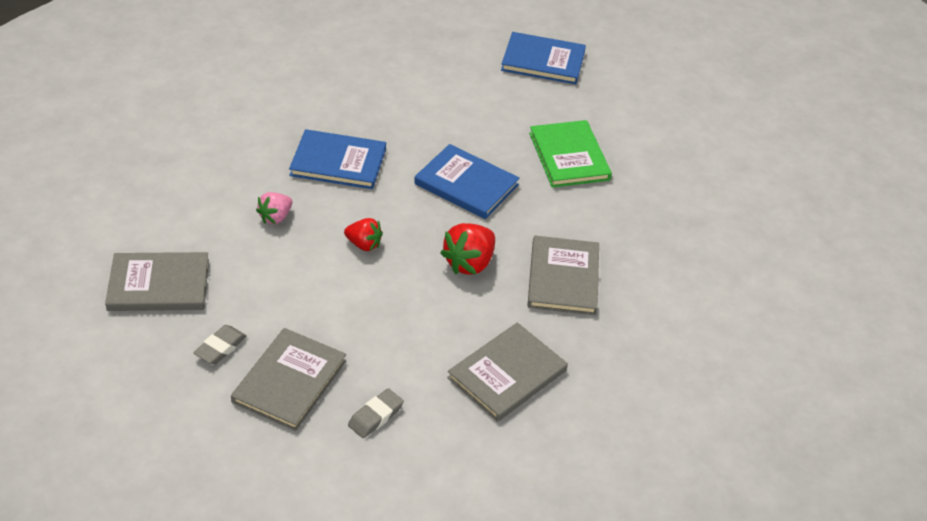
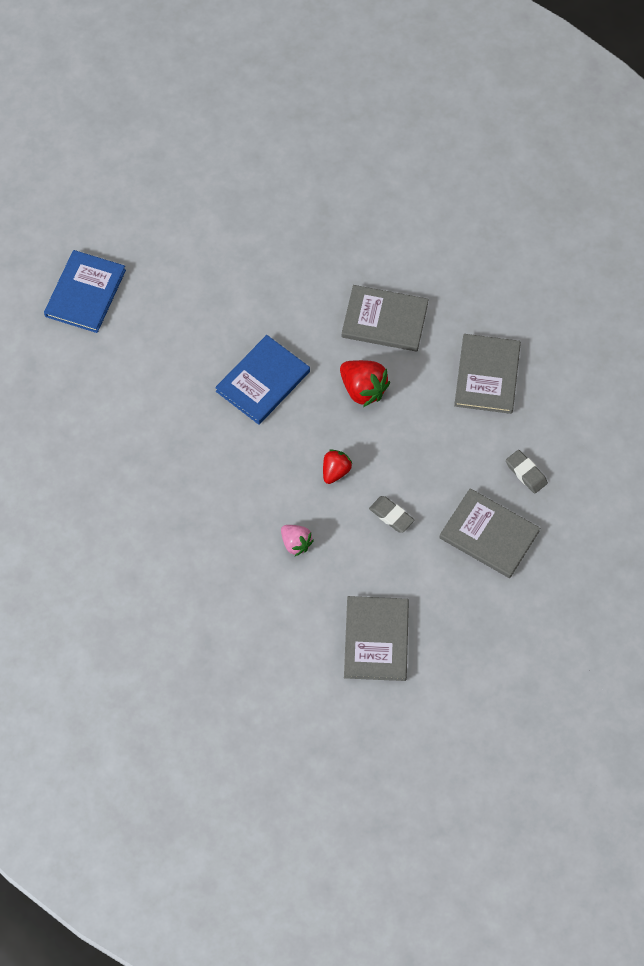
camera: 80 degrees left, 20 degrees up
(220, 348) = (451, 587): grey eraser -> grey eraser (391, 516)
(338, 162) = (223, 487): blue book -> none
(507, 374) = (487, 375): grey book -> grey book turned 45 degrees clockwise
(569, 156) = (231, 292): green book -> none

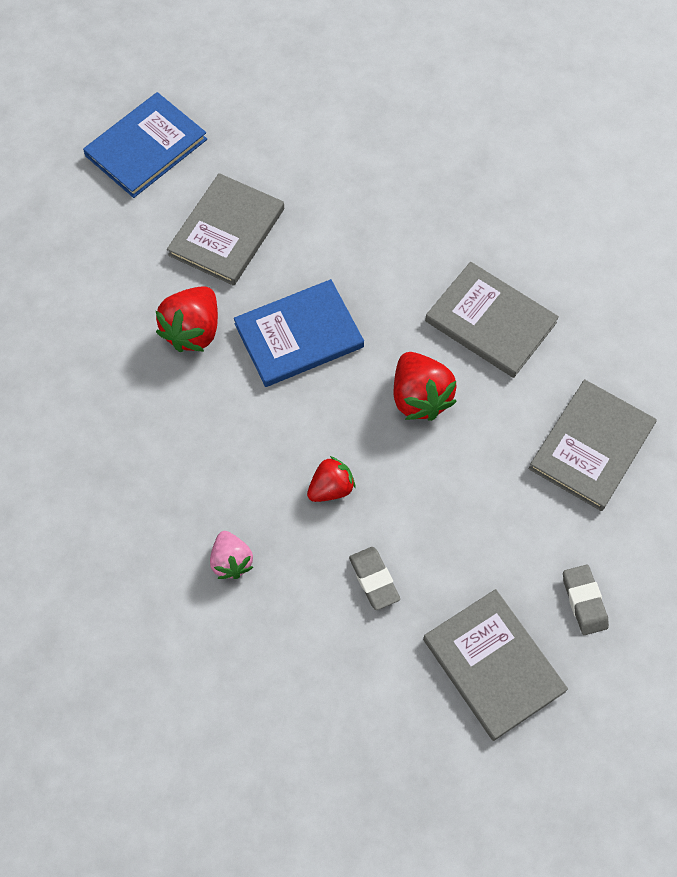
camera: 25 degrees right, 0 degrees up
(190, 407) = (193, 331): none -> red strawberry
(376, 639) = (268, 744): grey book -> grey book (227, 232)

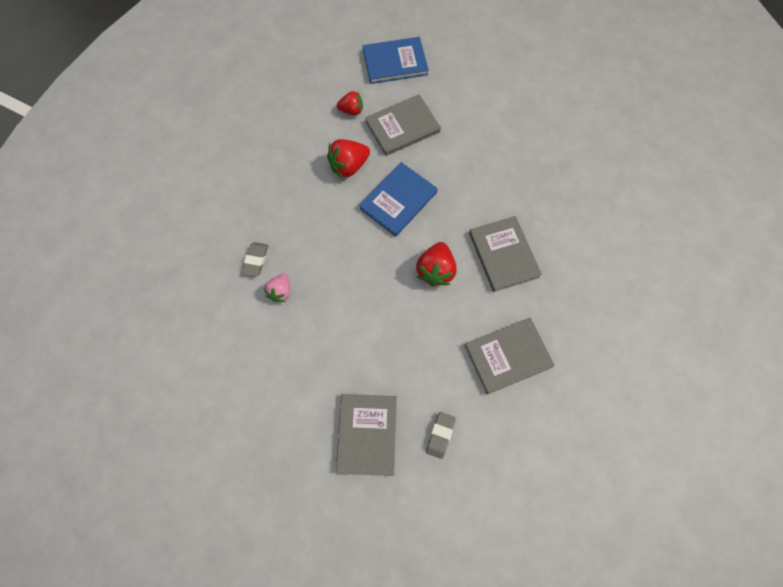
camera: 35 degrees right, 5 degrees up
(299, 336) = (398, 200): blue book -> blue book turned 60 degrees counterclockwise
(331, 488) = (355, 287): red strawberry -> red strawberry (351, 110)
(374, 580) = (341, 348): grey eraser -> grey eraser (256, 260)

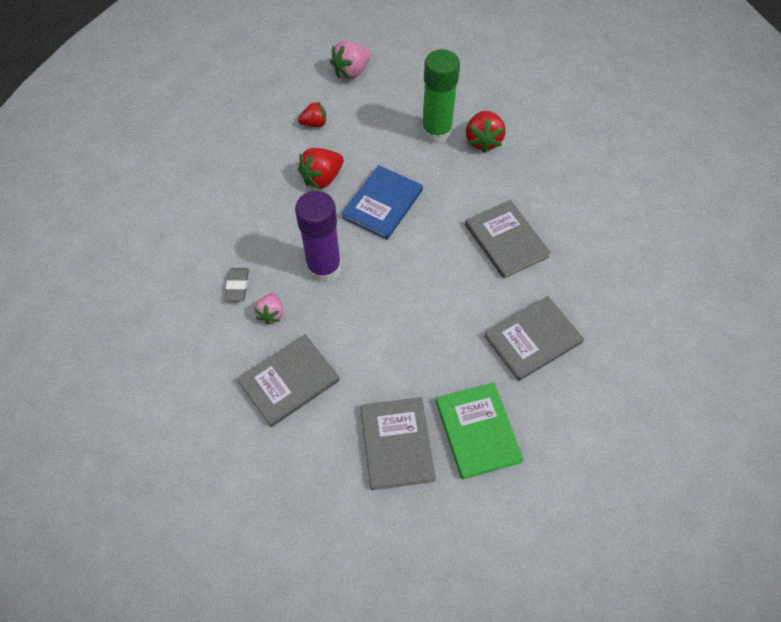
camera: 10 degrees left, 10 degrees down
(334, 255) = (324, 268): none -> purple glue stick
(395, 62) = (351, 72): blue book -> pink strawberry
(402, 127) = (372, 132): grey book -> grey book (289, 381)
(435, 270) = (437, 267): red strawberry -> red strawberry (483, 141)
(440, 435) = (477, 431): grey eraser -> green book
(461, 135) = (436, 132): none -> green glue stick

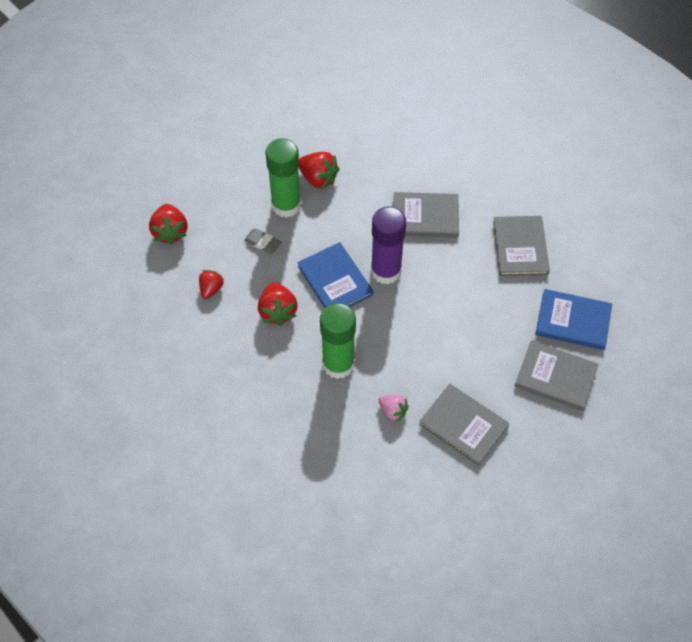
camera: 60 degrees left, 0 degrees up
(237, 286) = (350, 424): grey eraser -> grey eraser (263, 243)
(289, 381) = (463, 425): grey book -> grey book turned 45 degrees counterclockwise
(295, 248) = (338, 364): none -> green glue stick
(324, 268) = (372, 352): purple glue stick -> purple glue stick (386, 271)
(351, 72) = (170, 232): pink strawberry -> red strawberry
(477, 431) = (573, 321): green book -> blue book

